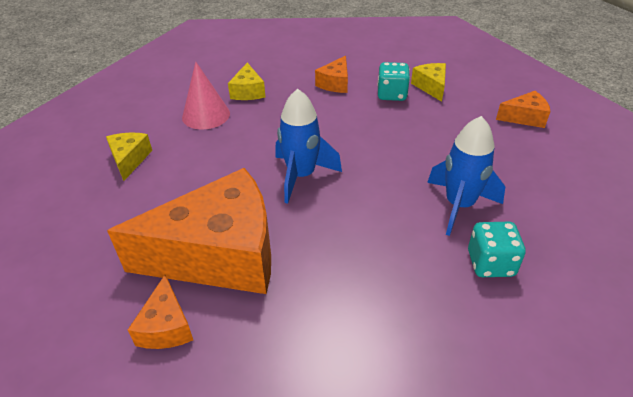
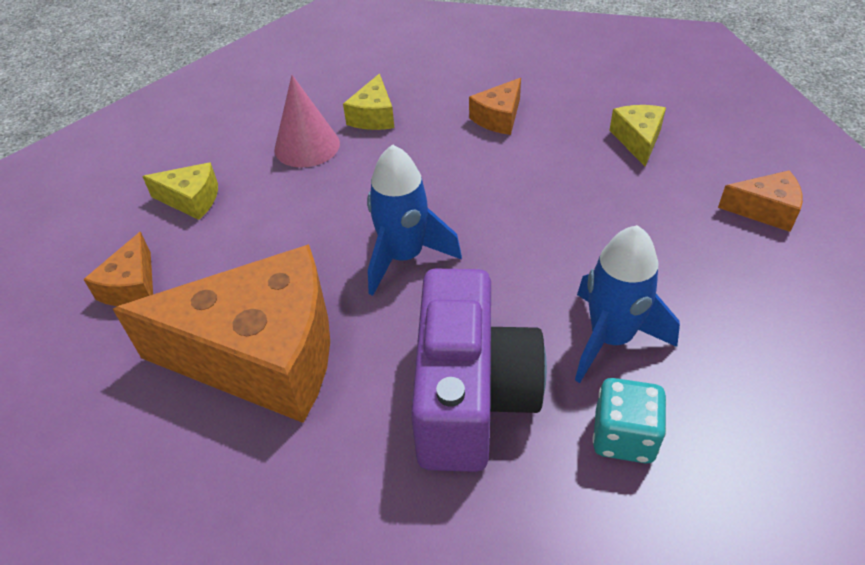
camera: 15 degrees right, 5 degrees up
(129, 160) = (191, 200): yellow cheese -> yellow cheese turned 90 degrees clockwise
(166, 326) = (168, 443): orange cheese -> orange cheese (132, 286)
(380, 255) = (470, 395): none -> purple camera
(391, 94) = (574, 146): turquoise dice -> none

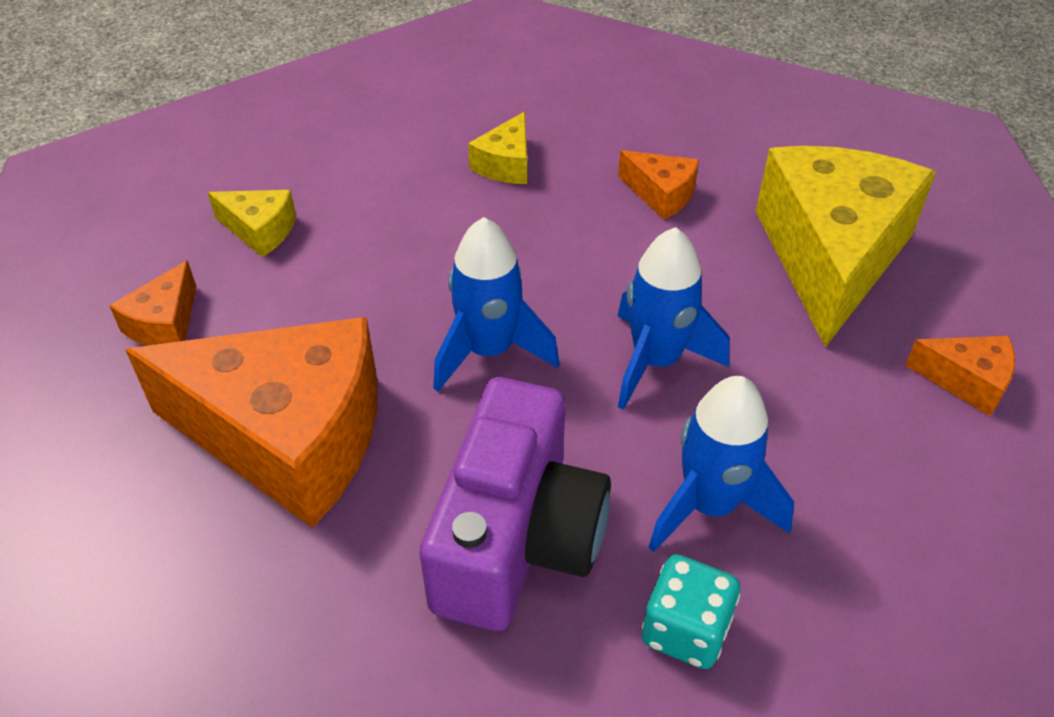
camera: 10 degrees right, 0 degrees up
(307, 146) = (414, 188): pink cone -> none
(498, 118) = (661, 194): orange cheese -> orange cheese turned 105 degrees counterclockwise
(535, 240) = (656, 361): none -> blue rocket
(637, 140) = (830, 256): yellow cheese -> yellow cheese, size x2.34

